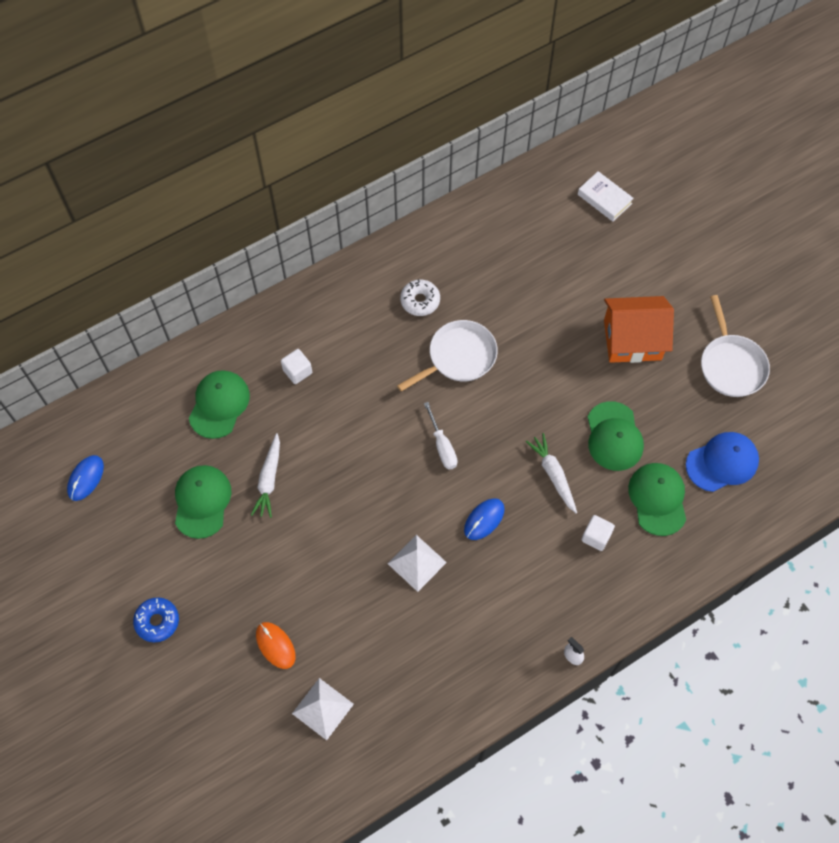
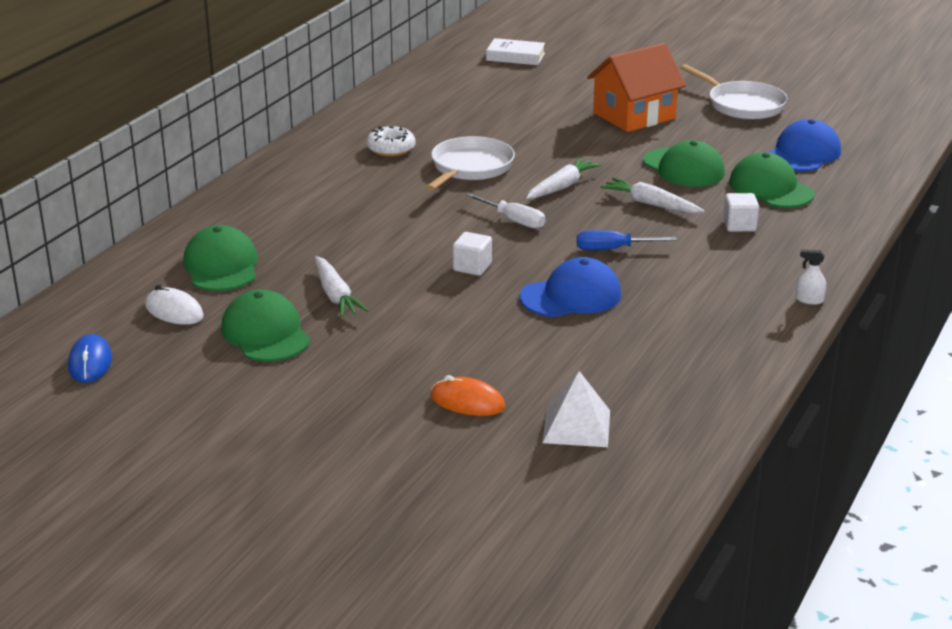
camera: 30 degrees left, 35 degrees down
(157, 621) = (293, 434): blue donut -> none
(162, 445) = (174, 311): none -> white mouse
(297, 371) = (296, 221): white cube -> white cube (472, 267)
(417, 563) = (571, 296): white pyramid -> blue cap
(484, 519) = (612, 249): blue mouse -> blue screwdriver
(506, 418) = (562, 187): none -> white carrot

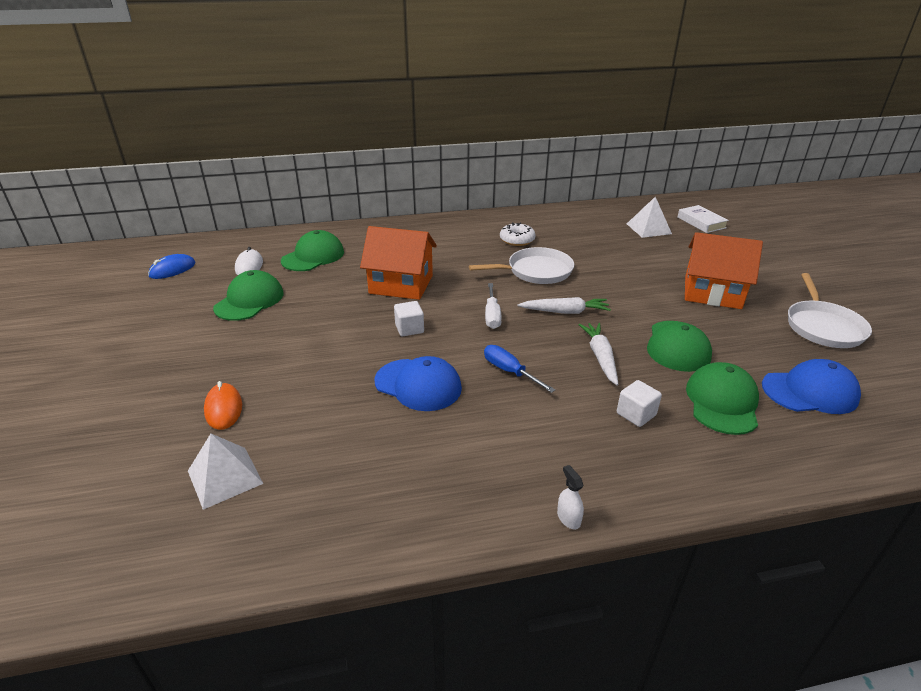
camera: 50 degrees right, 5 degrees up
(335, 295) = (317, 301): white carrot -> none
(378, 240) = (401, 284): none -> orange house
(484, 83) = (648, 228): none -> white pyramid

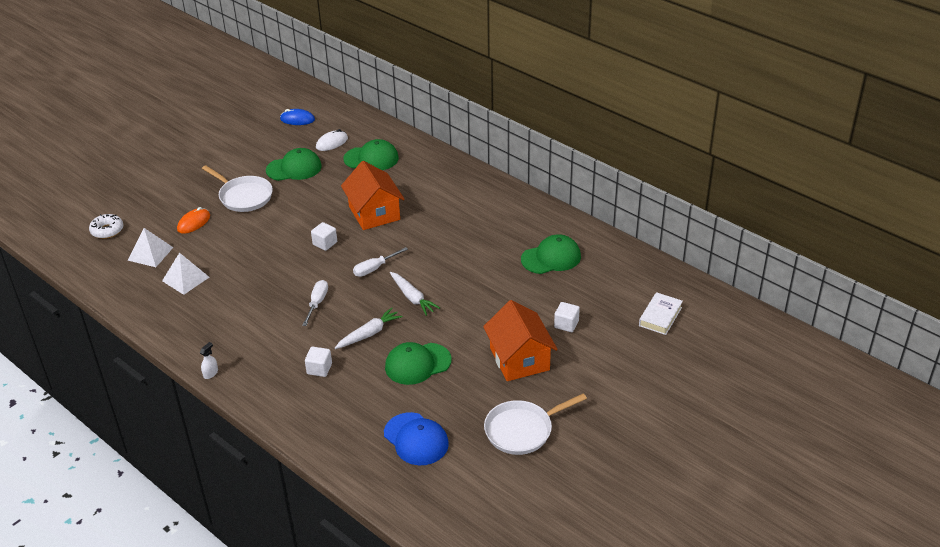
camera: 55 degrees right, 5 degrees up
(418, 385) = (272, 275): blue cap -> none
(509, 371) = (317, 303): blue screwdriver -> white screwdriver
(517, 240) = (500, 231): white donut -> white donut (107, 230)
(536, 271) = (458, 262): white pan -> white pan (244, 196)
(648, 228) = (607, 290): white pyramid -> white pyramid (185, 279)
(679, 257) = (566, 324): none -> white cube
(722, 402) = (366, 401): green cap -> green cap (551, 258)

